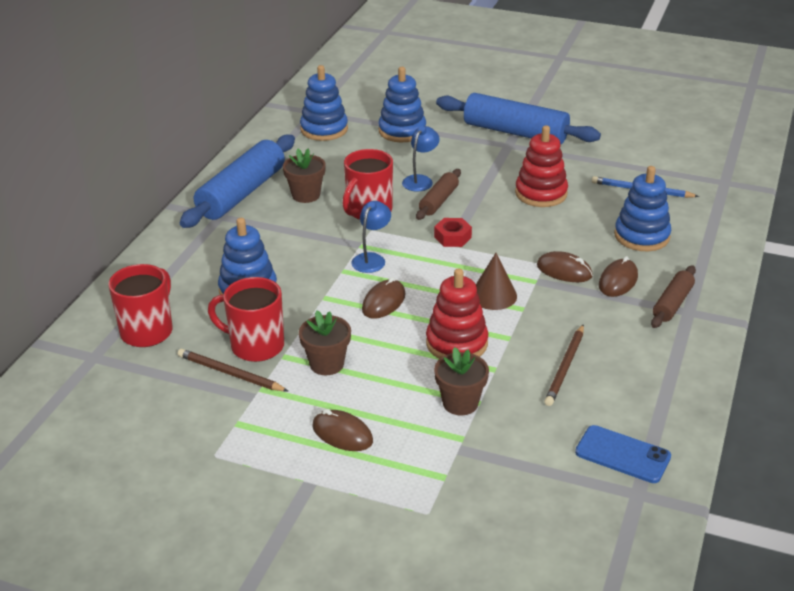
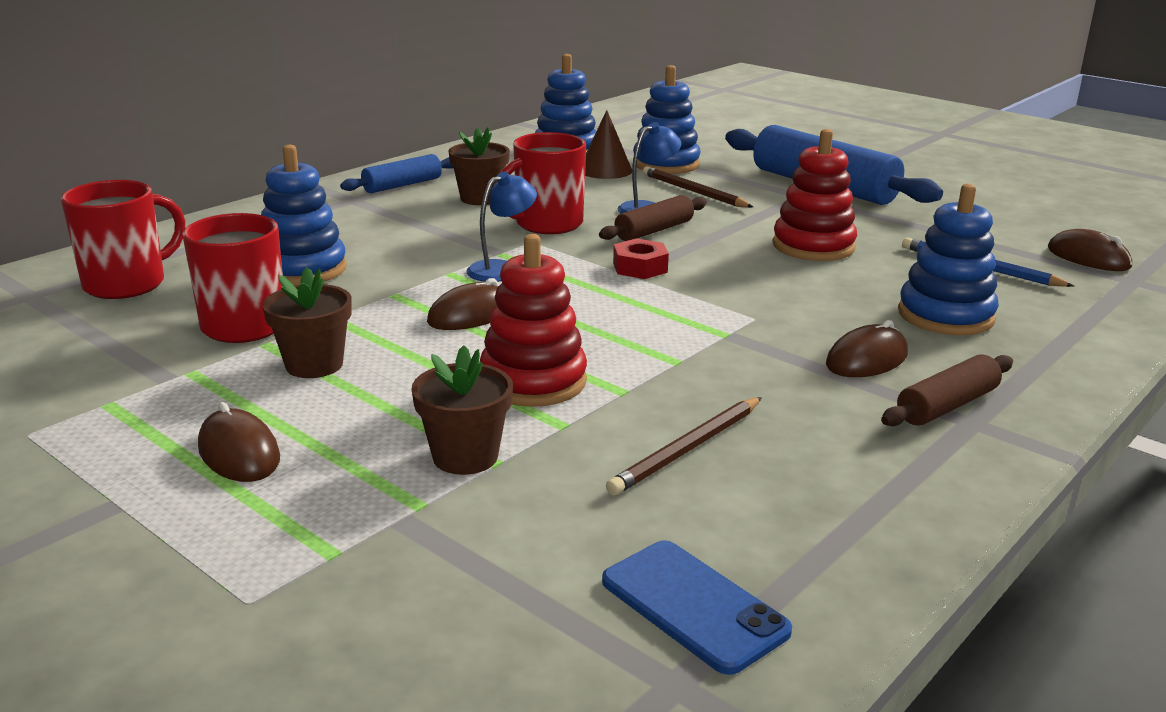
camera: 20 degrees right, 10 degrees down
(230, 373) = (171, 347): brown pencil -> brown pencil (693, 191)
(242, 193) = (402, 185): blue rolling pin -> blue rolling pin, size x0.52
(493, 295) = (644, 338): brown cone -> brown cone (605, 170)
(564, 271) = (783, 331): brown mouse -> brown mouse (1088, 258)

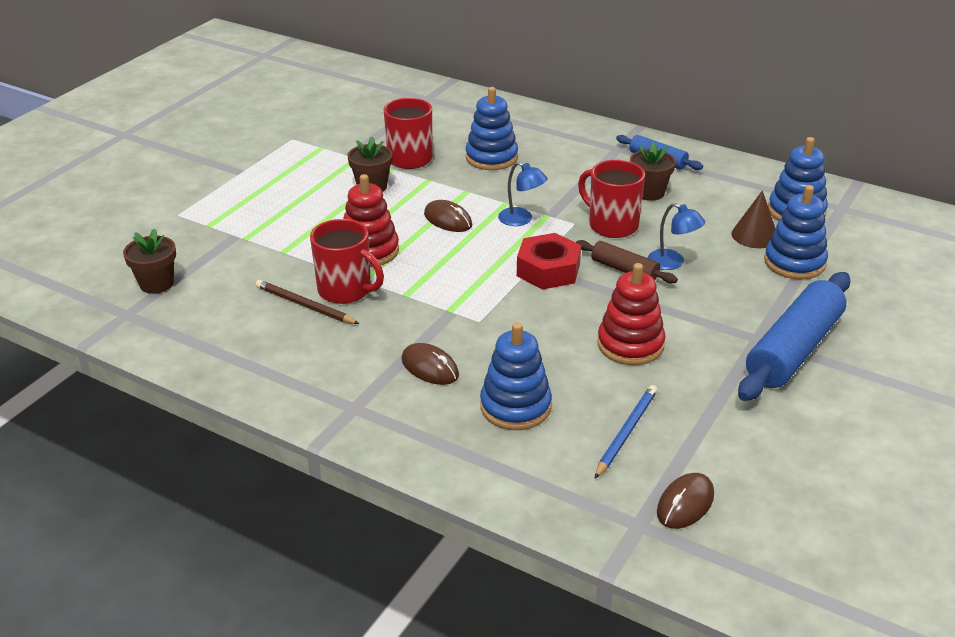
camera: 80 degrees right, 10 degrees up
(127, 284) = (450, 117): red mug -> red mug (346, 290)
(239, 453) = (284, 188): brown mouse -> none
(465, 457) = (288, 243): brown flower pot -> brown flower pot (156, 284)
(640, 267) = (548, 270): red nut -> red nut, size x1.64
(693, 191) = (728, 281): brown pencil -> none
(693, 606) = (174, 315): blue phone -> none
(947, 405) = (372, 398): brown rolling pin -> none

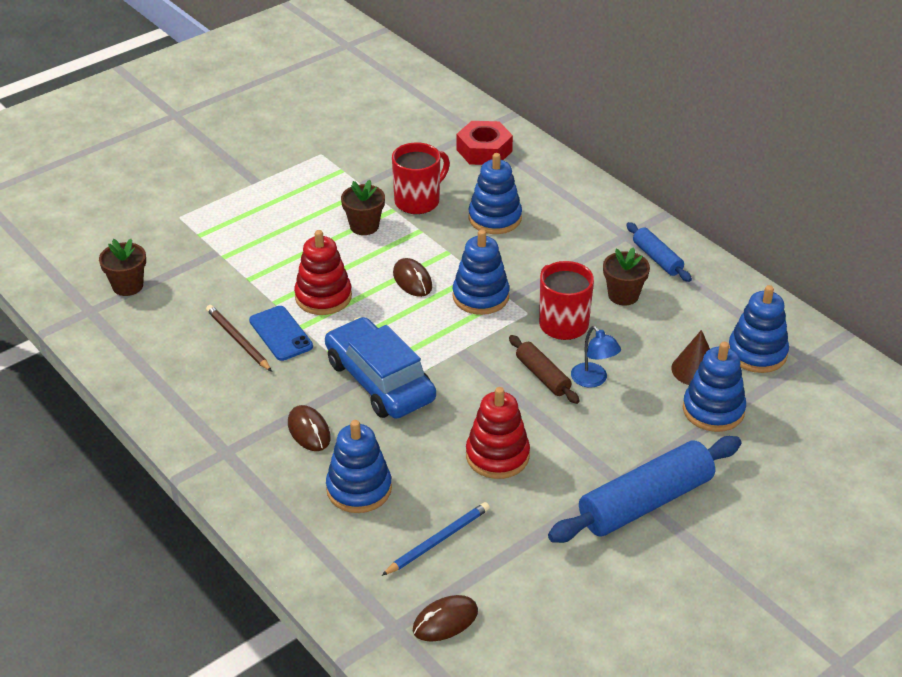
camera: 20 degrees right, 5 degrees up
(346, 290) = (281, 334): red mug -> blue phone
(472, 308) = (379, 380): none -> blue car
(521, 220) = (480, 296): blue lamp -> blue stacking toy
(548, 270) = (471, 358): red nut -> red nut (484, 150)

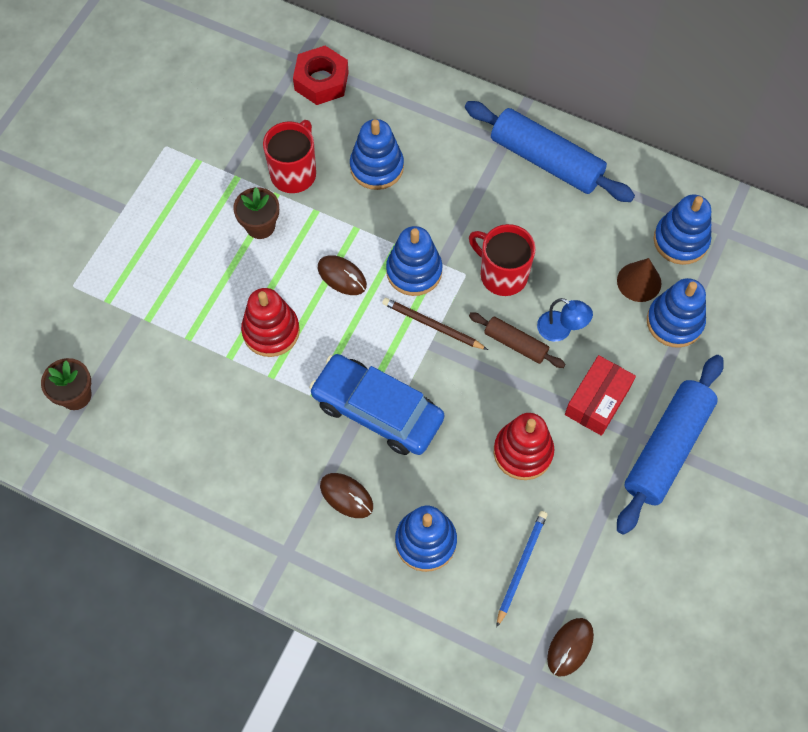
camera: 25 degrees left, 25 degrees up
(238, 340) = (221, 417): brown pencil -> brown pencil (432, 325)
(281, 334) = (257, 393): blue phone -> none
(596, 443) = (597, 400): none -> red box
(623, 295) = (538, 218): brown flower pot -> none
(657, 259) = (546, 160): blue rolling pin -> blue rolling pin, size x1.91

